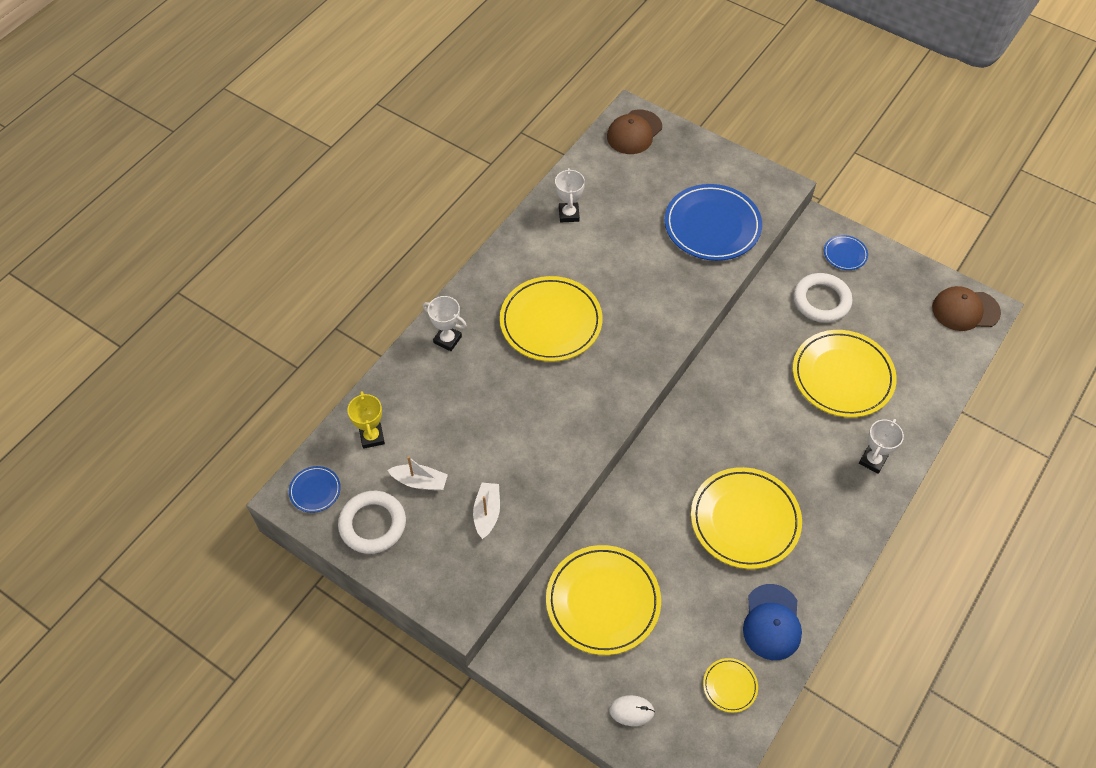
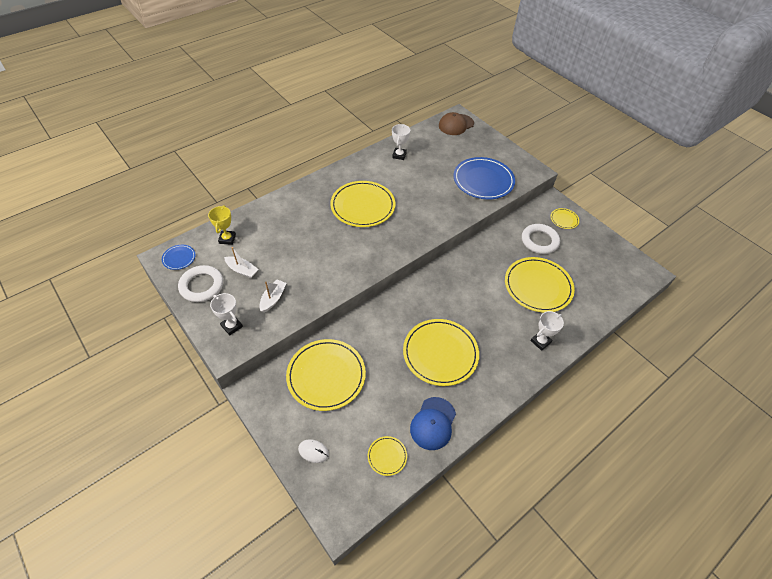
camera: 15 degrees right, 5 degrees down
(447, 339) = (297, 200): white trophy -> white trophy (232, 326)
(845, 254) = (564, 219): blue plate -> yellow plate
(965, 310) = (634, 270): brown cap -> none

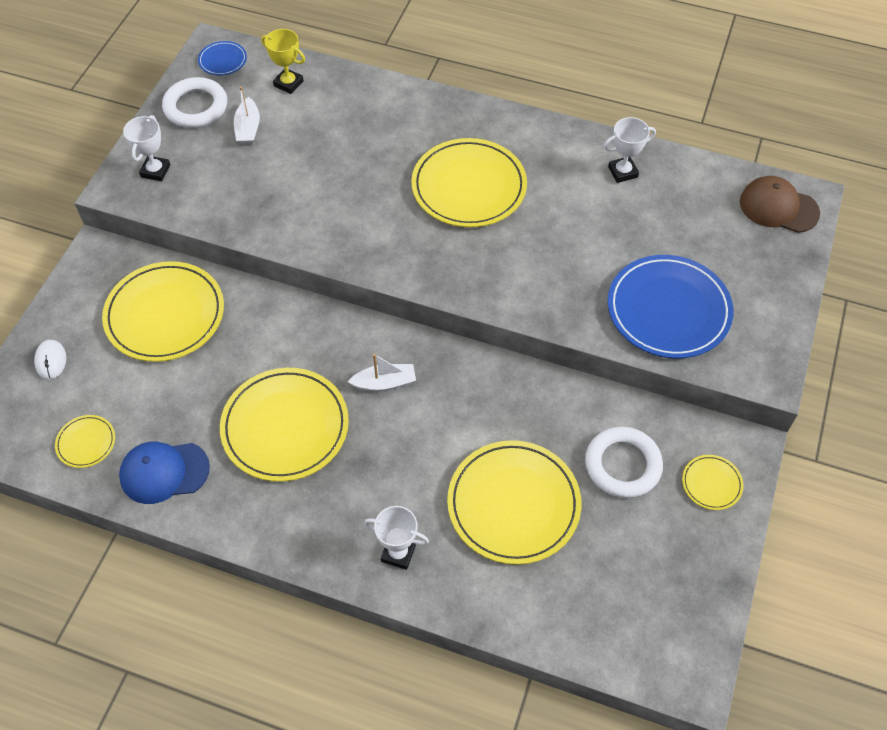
camera: 60 degrees right, 5 degrees up
(227, 239) = (288, 83): yellow trophy -> yellow trophy turned 60 degrees clockwise
(273, 299) = (224, 185): white boat -> white boat (384, 383)

